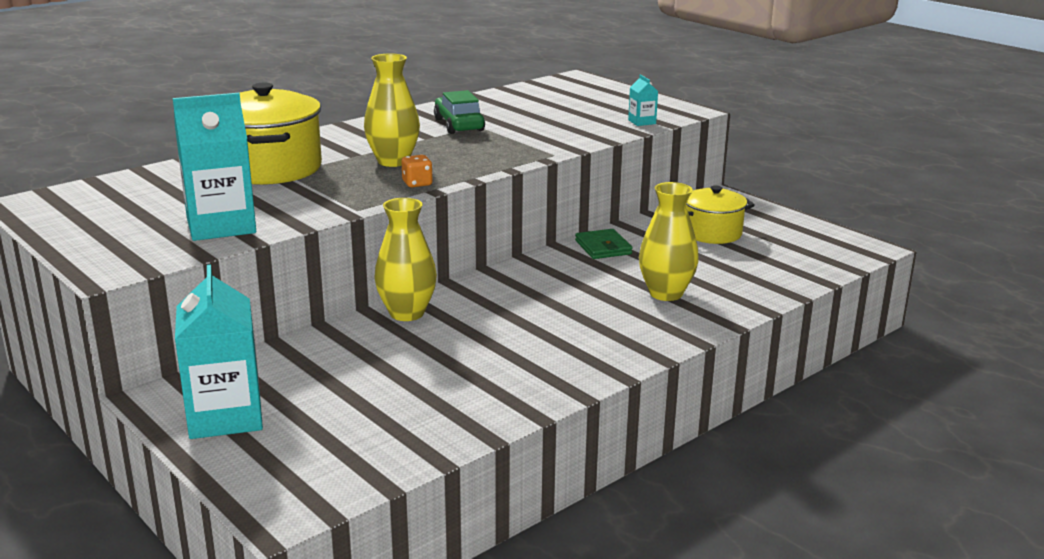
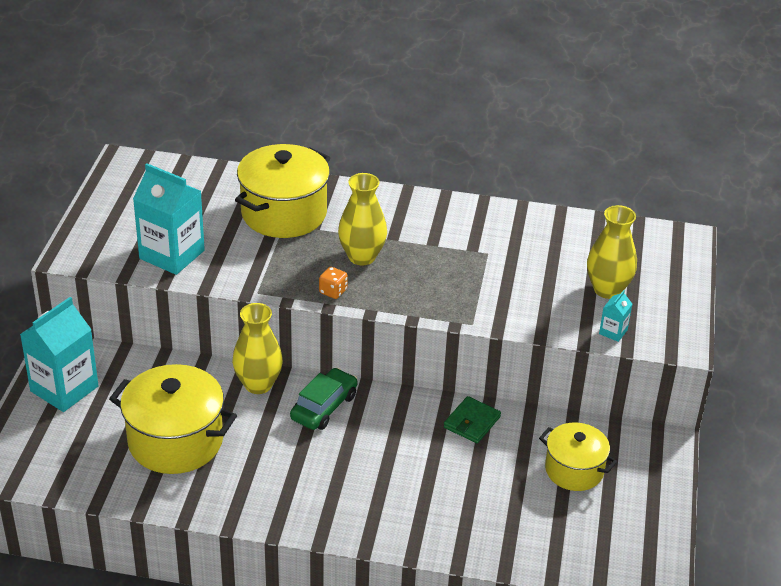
camera: 50 degrees right, 15 degrees up
(416, 381) = (175, 441): none -> yellow pot
(459, 125) = (477, 243): green car -> green car (324, 407)
(666, 293) = (427, 495): yellow vase -> yellow vase (607, 289)

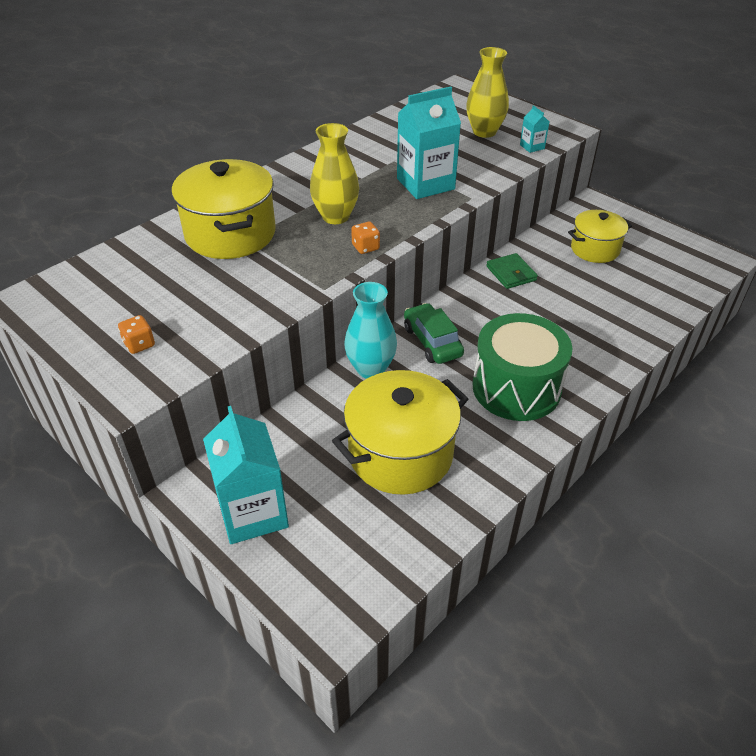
camera: 55 degrees left, 5 degrees up
(120, 235) = (139, 344): none -> orange dice
(172, 254) = (211, 321): turquoise carton -> turquoise carton (425, 184)
(258, 384) = (370, 369): yellow vase -> turquoise vase
(307, 482) = (516, 388): none -> green drum

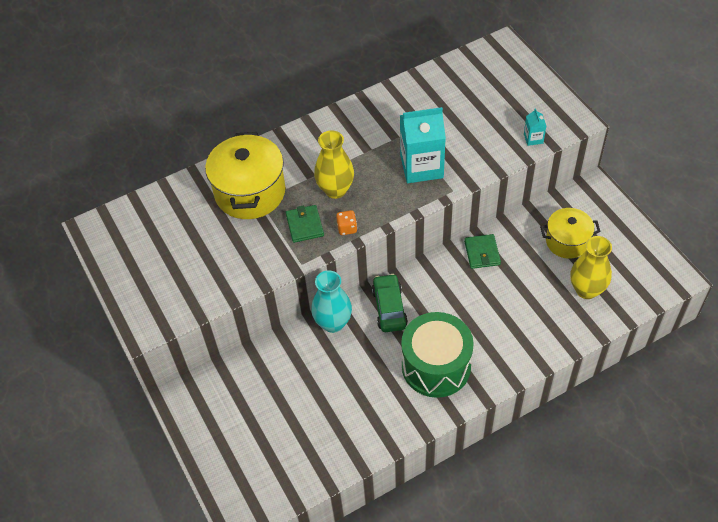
camera: 20 degrees right, 10 degrees up
(139, 344) = (160, 287): orange dice -> none
(253, 512) = (214, 422): turquoise carton -> none
(312, 253) = (305, 225): none -> green wallet
(400, 454) = (328, 402): yellow pot -> none
(484, 132) = (499, 111): yellow vase -> yellow vase (586, 290)

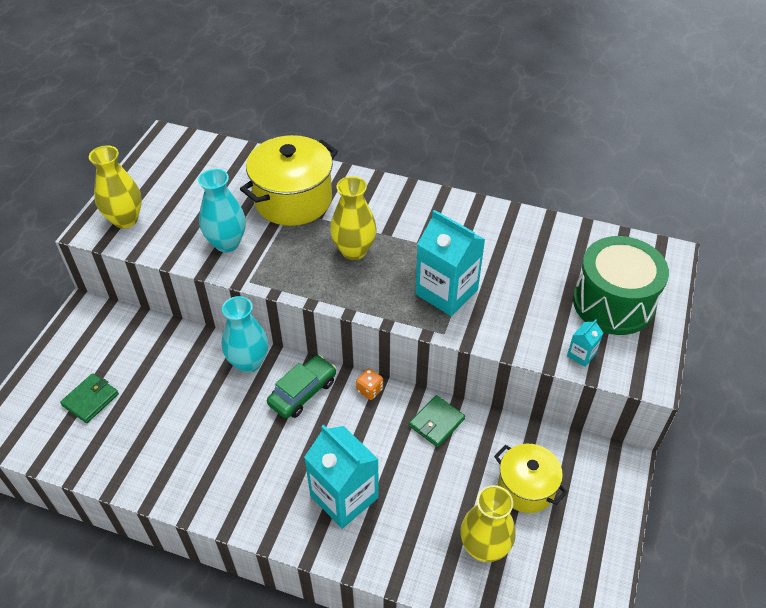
camera: 45 degrees right, 5 degrees down
(156, 303) = (125, 219): none -> yellow vase
(250, 255) = (227, 243): none -> turquoise vase
(305, 225) = (293, 256): green wallet -> green wallet (90, 400)
(347, 228) = (319, 286): orange dice -> orange dice (369, 390)
(436, 366) = (270, 474): green drum -> green drum (613, 303)
(490, 336) = (344, 496): none -> turquoise carton

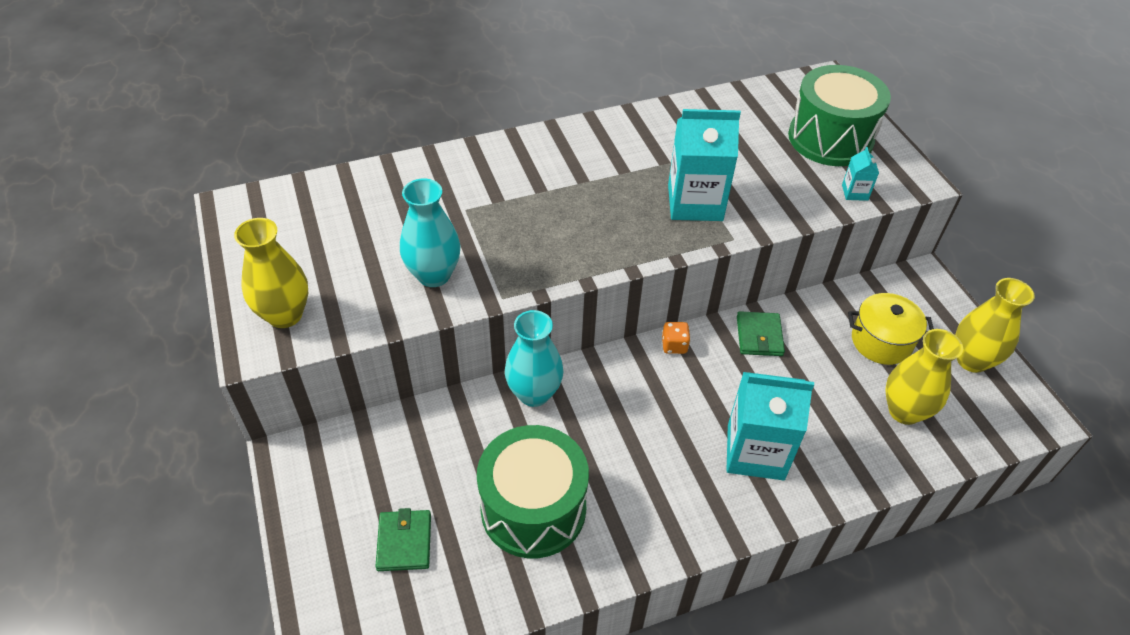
camera: 40 degrees left, 0 degrees up
(174, 431) = (533, 508): none -> green drum
(293, 200) = (455, 197): yellow pot -> none
(302, 392) = (617, 387): green car -> none
(354, 251) = (571, 212): yellow vase -> yellow vase (971, 360)

